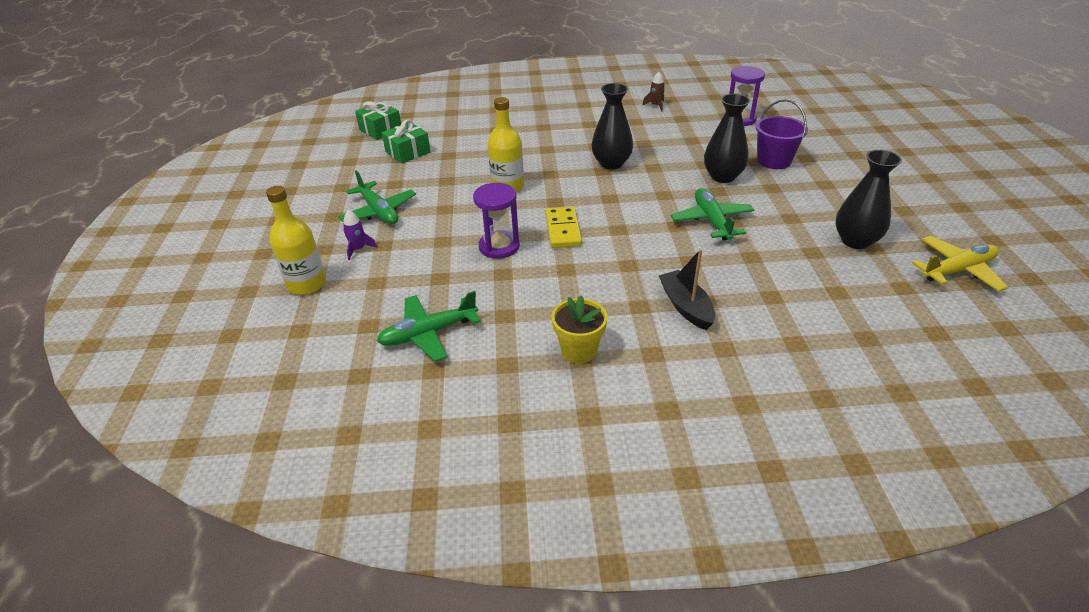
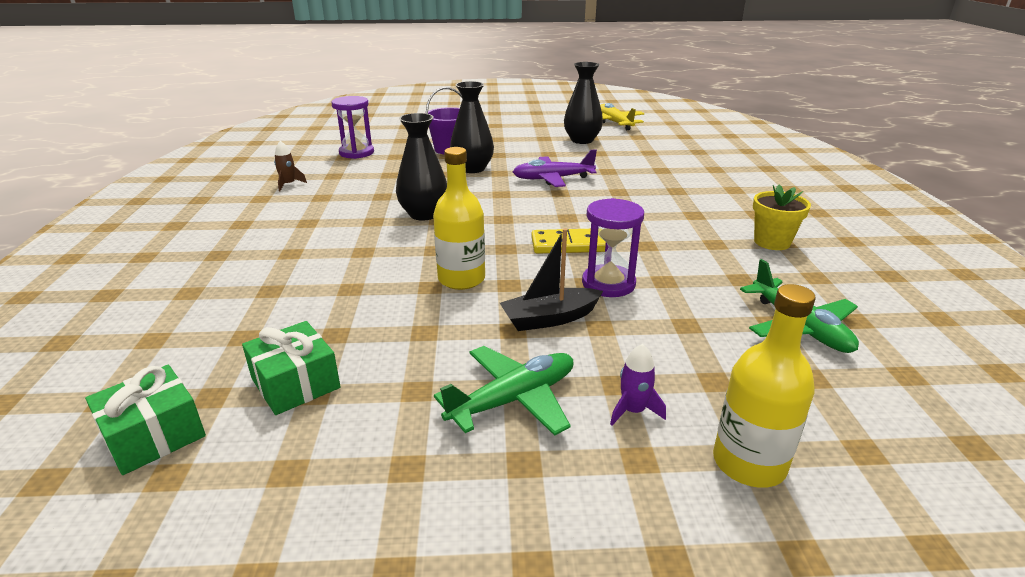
camera: 90 degrees left, 10 degrees down
(686, 306) = (687, 197): black boat -> black boat (550, 318)
(711, 221) = (552, 179): green plane -> purple plane

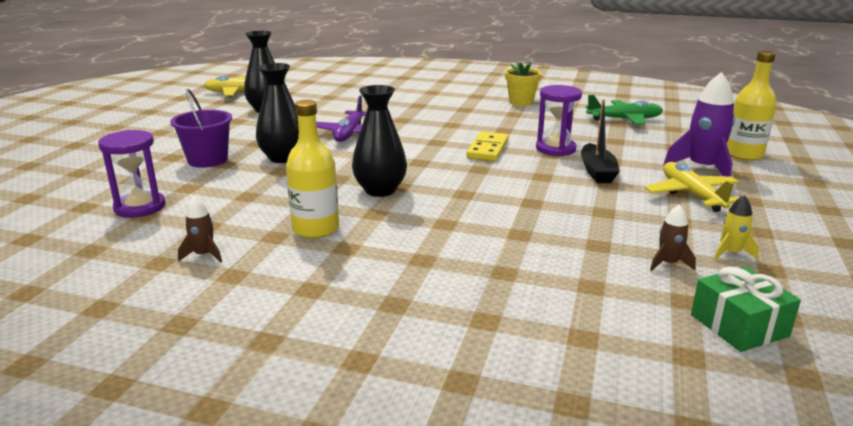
camera: 70 degrees left, 5 degrees down
(295, 383) = (668, 264): green gift -> brown rocket
(331, 434) = (730, 253): none -> yellow rocket
(461, 279) = (525, 190): yellow bottle -> yellow bottle (315, 229)
(513, 399) = (691, 195): green plane -> yellow plane
(633, 411) = (702, 168): purple rocket -> purple rocket, size x1.97

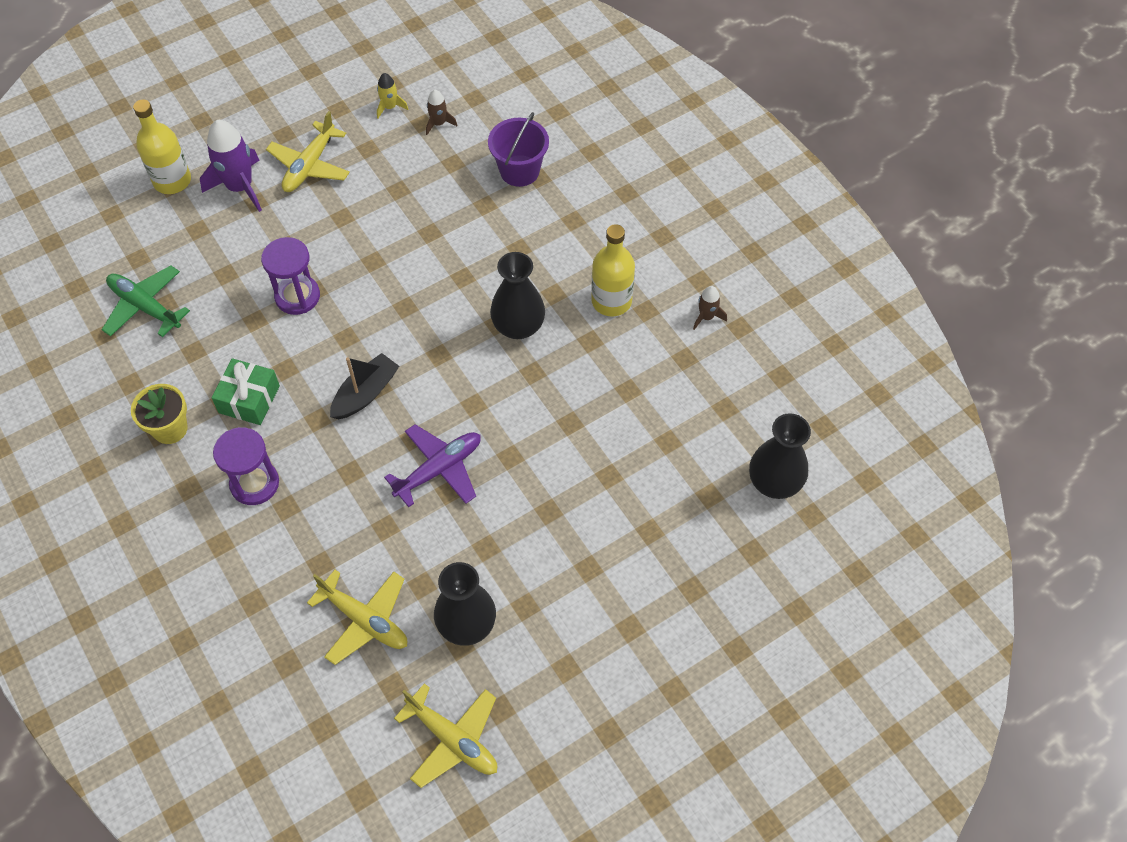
camera: 140 degrees left, 35 degrees up
(140, 207) = (723, 427): purple hourglass -> purple hourglass (254, 483)
(207, 160) = (620, 497): purple bucket -> purple bucket (519, 171)
(283, 158) = (548, 451): black vase -> black vase (774, 482)
(325, 98) = (364, 620): none -> yellow plane
(488, 149) = (353, 337): yellow domino -> none
(597, 172) = (323, 238): black boat -> black boat (365, 393)
(739, 325) = (475, 70): green gift -> green gift (249, 399)

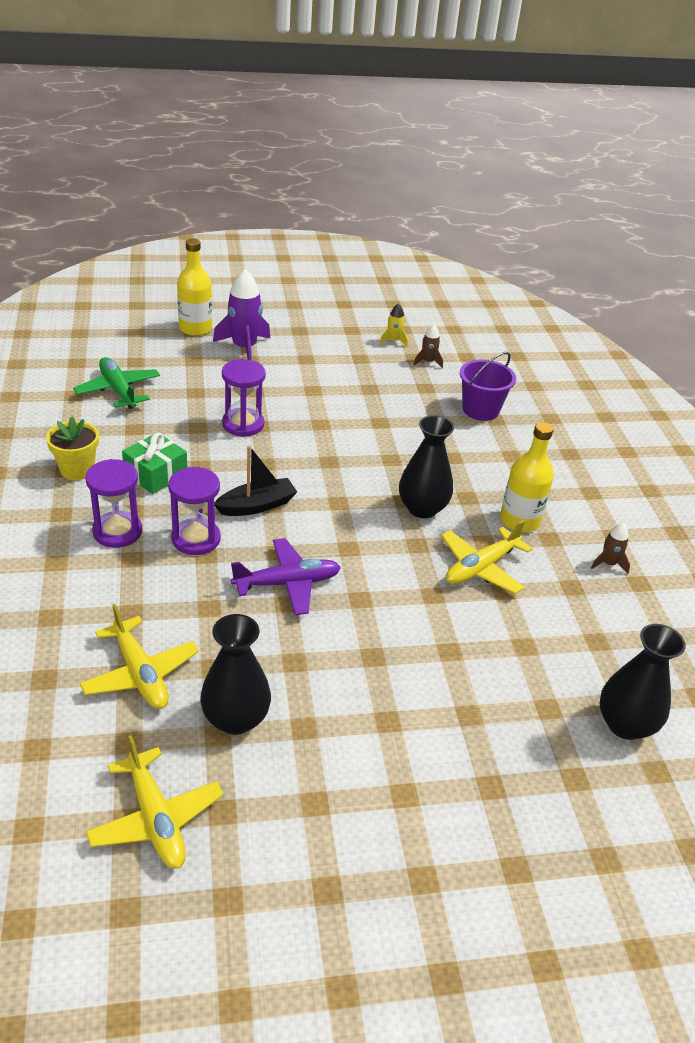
camera: 20 degrees right, 20 degrees down
(310, 165) = (307, 353): yellow plane -> yellow plane (481, 568)
(331, 458) = (196, 539): none -> purple hourglass

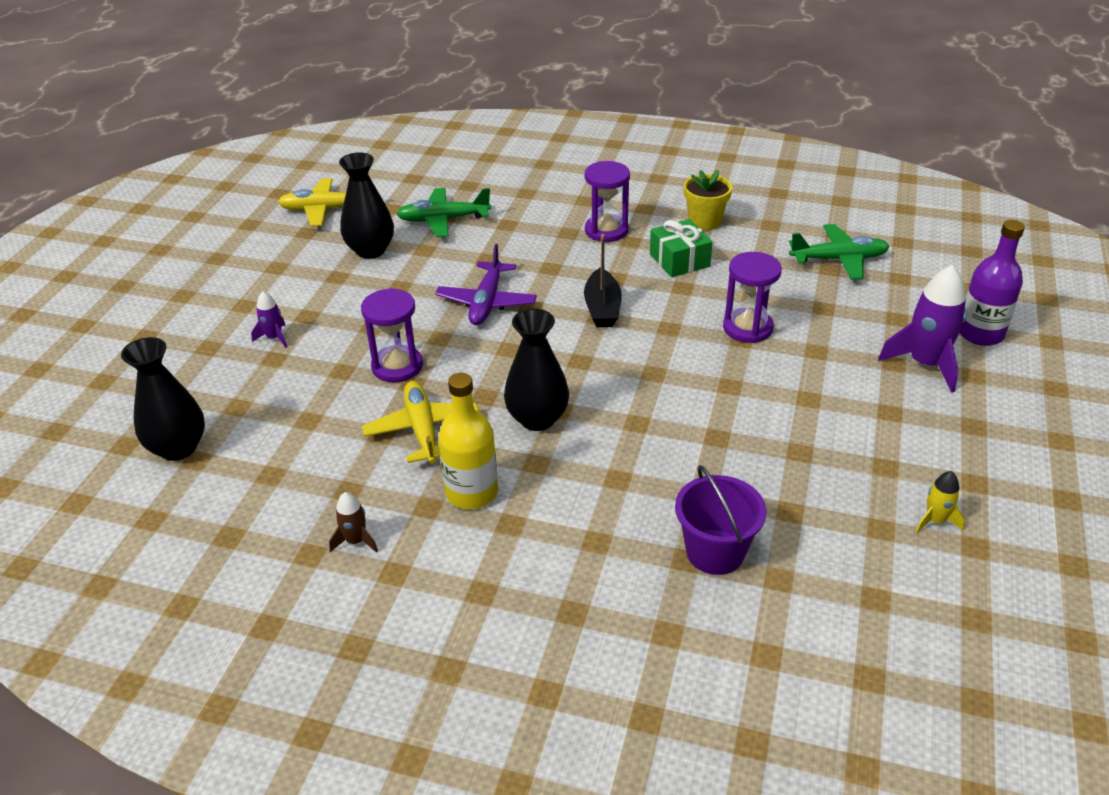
camera: 120 degrees right, 0 degrees up
(140, 673) = (443, 220): yellow plane -> green plane
(195, 328) = (980, 334): yellow bottle -> purple bottle
(196, 539) = (574, 266): purple hourglass -> purple hourglass (397, 366)
(428, 362) = (864, 540): brown rocket -> none
(439, 732) = (274, 337): none -> purple rocket

